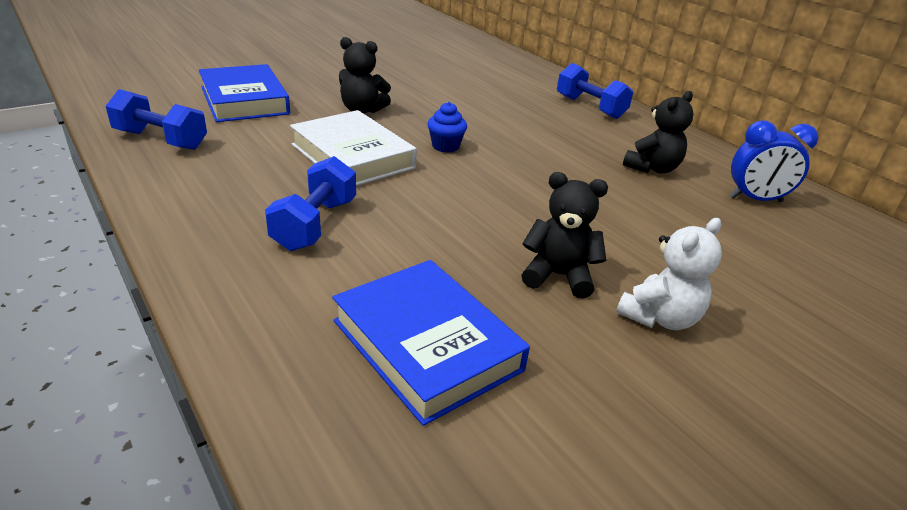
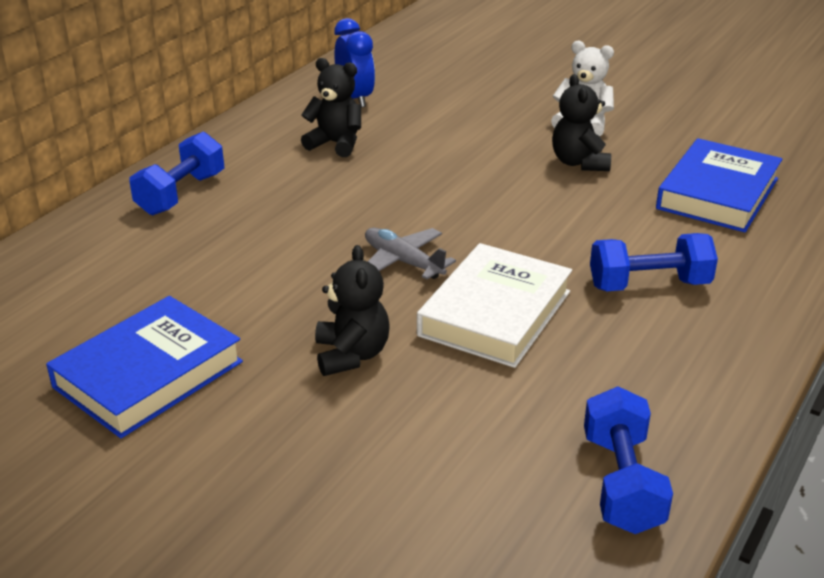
camera: 110 degrees left, 0 degrees up
(244, 100) = (419, 481): blue book -> blue book (148, 374)
(445, 146) = (403, 262): blue cupcake -> grey plane

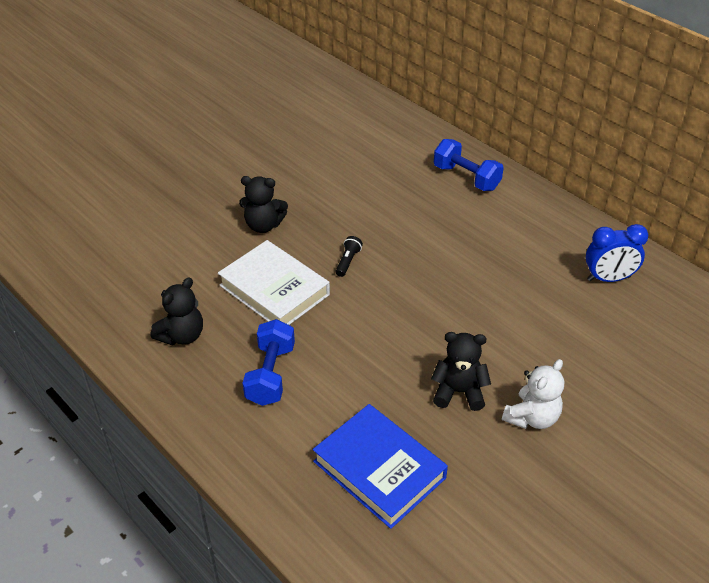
camera: 105 degrees right, 10 degrees up
(148, 374) = (283, 157): blue book -> none
(336, 144) = (524, 255): black teddy bear -> black teddy bear (182, 336)
(403, 262) = (348, 261): grey plane -> black flashlight
(621, 483) = (110, 301): blue dumbbell -> none

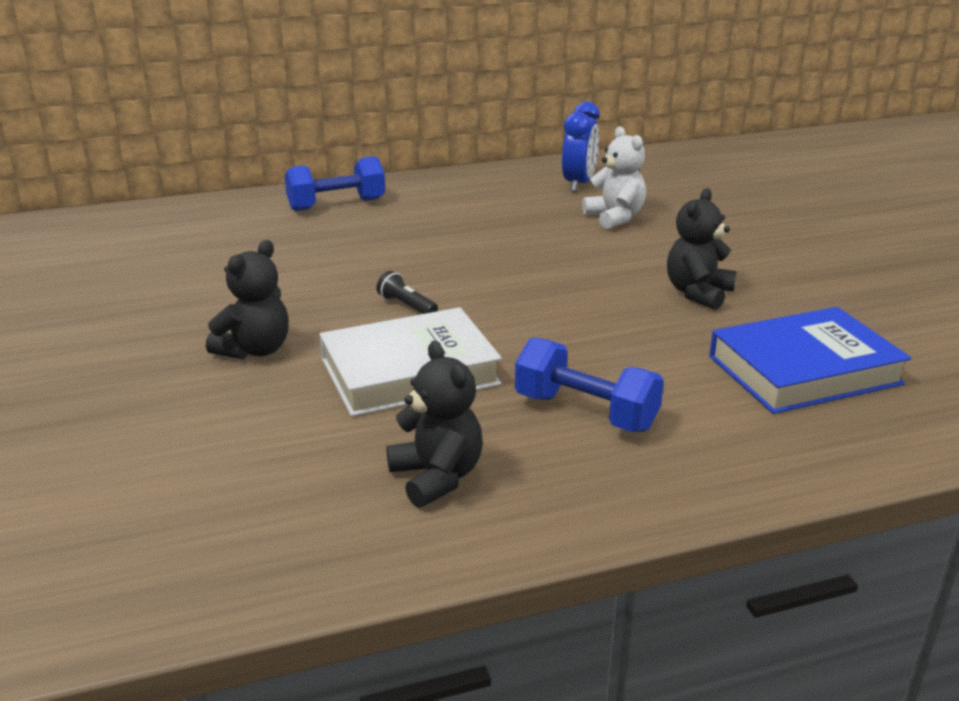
camera: 65 degrees left, 15 degrees down
(532, 417) = (758, 266): white teddy bear -> white teddy bear (615, 218)

